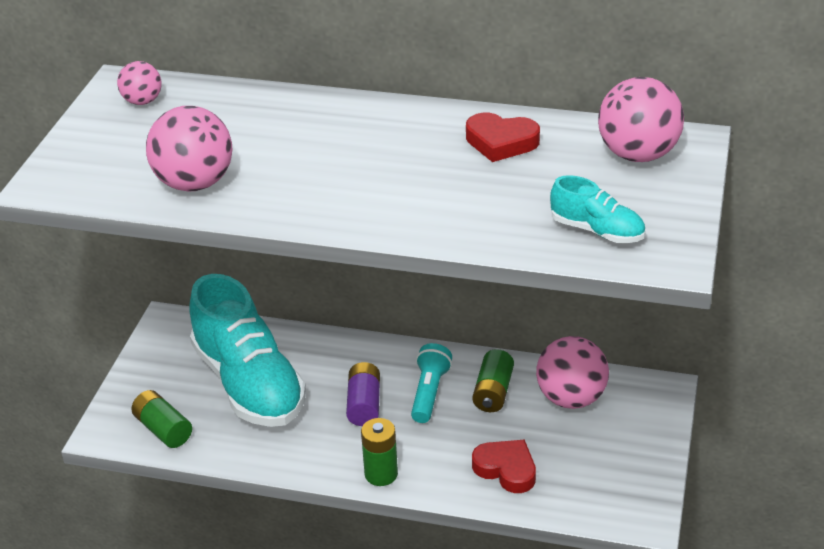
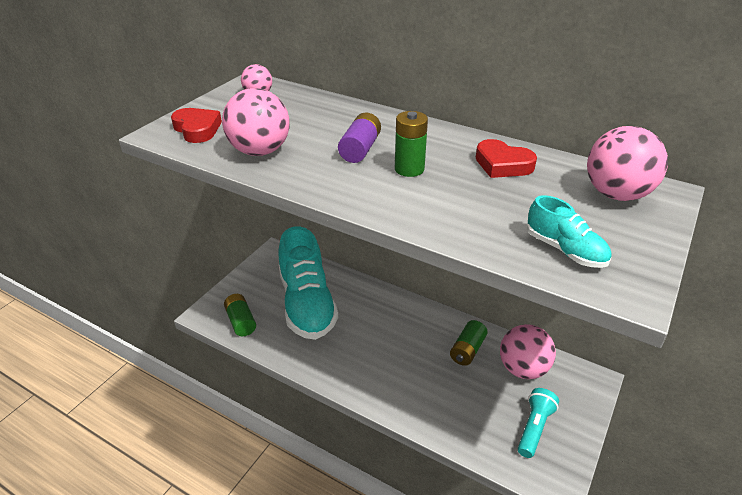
camera: 15 degrees right, 0 degrees up
(364, 404) = (375, 337): purple battery -> purple battery (360, 149)
(381, 474) = (369, 392): green battery -> green battery (409, 169)
(429, 392) = (422, 339): turquoise flashlight -> turquoise flashlight (534, 428)
(506, 469) = (460, 412): red heart -> red heart (197, 129)

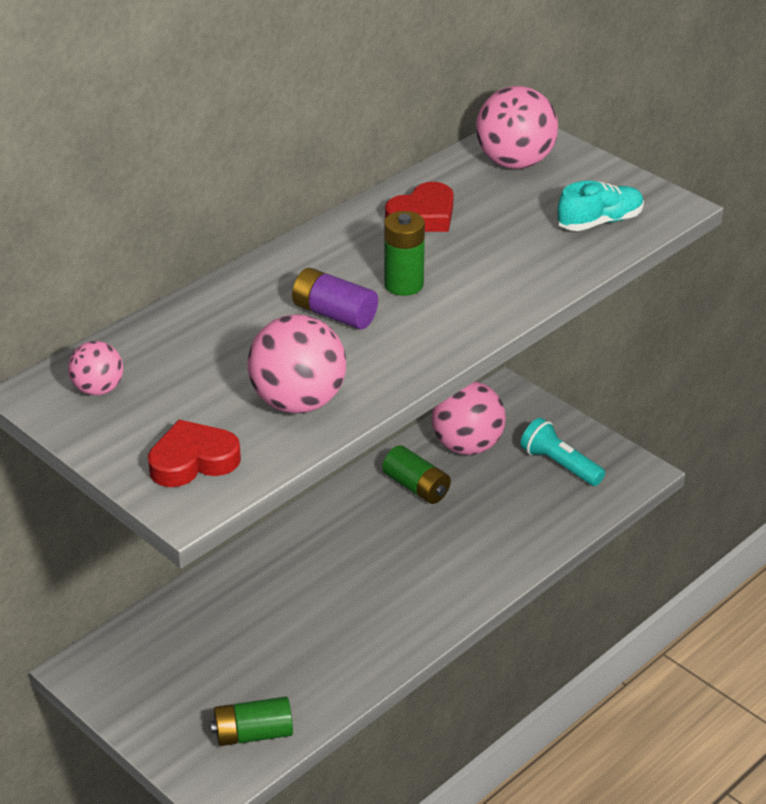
camera: 75 degrees left, 0 degrees up
(307, 304) = (247, 643): turquoise shoe -> none

